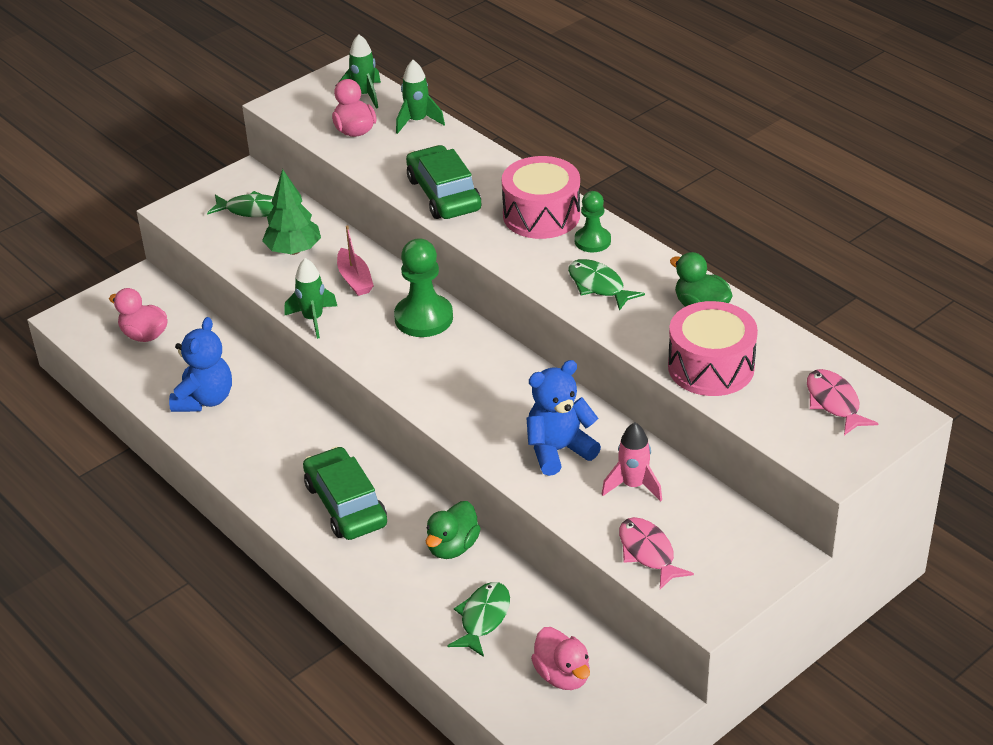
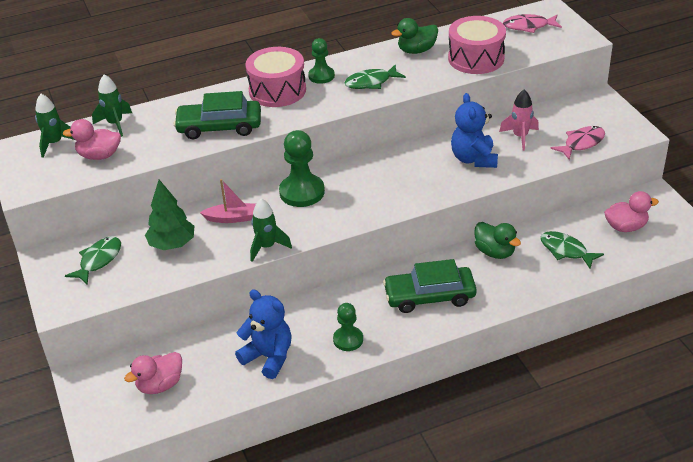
camera: 70 degrees left, 0 degrees up
(249, 453) = (348, 339): none -> green pawn
(648, 553) = (581, 143): pink fish -> pink fish turned 150 degrees clockwise

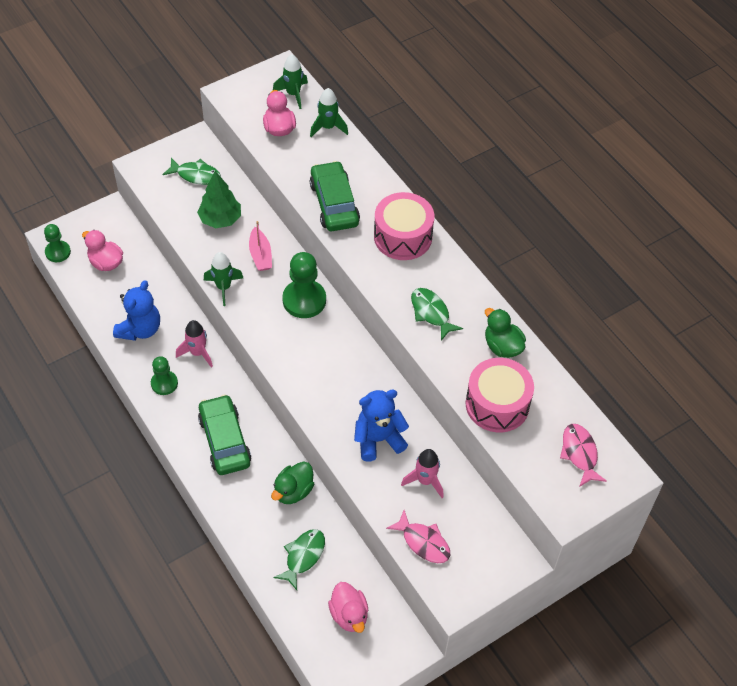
camera: 75 degrees right, 15 degrees up
(314, 311) = (197, 353): none -> pink rocket
(321, 76) = (435, 268): green pawn -> green pawn (58, 252)

